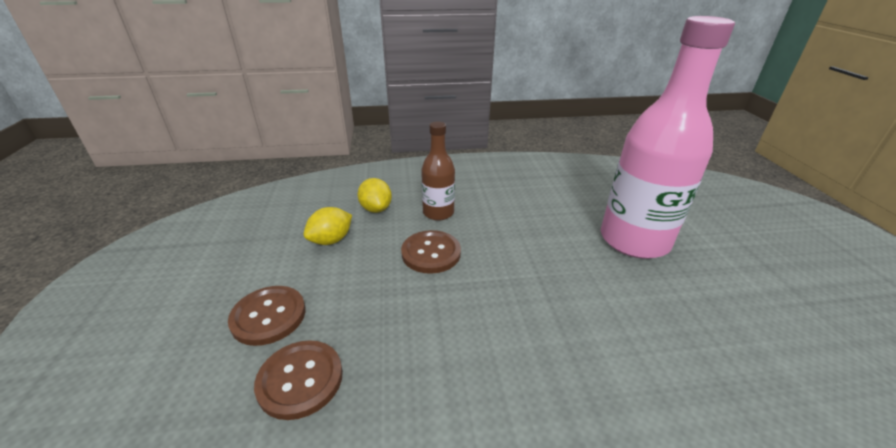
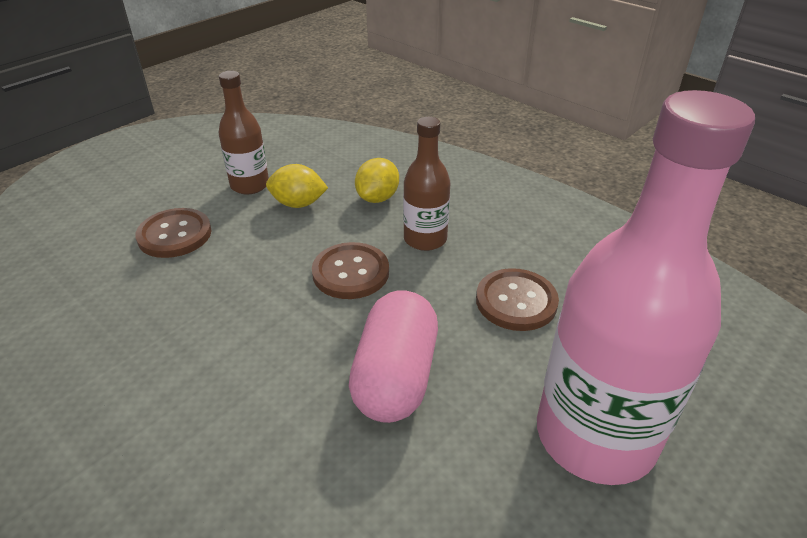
camera: 50 degrees right, 5 degrees up
(273, 251) = (250, 185): none -> brown bottle
(300, 380) = (125, 294): brown button -> brown button (516, 301)
(539, 281) = (395, 377): none -> pink capsule

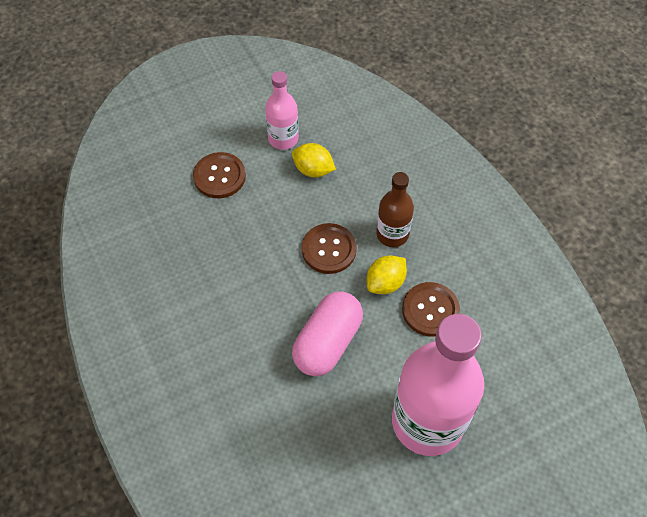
camera: 20 degrees right, 20 degrees up
(250, 185) = (283, 139): brown bottle -> pink bottle
(377, 198) = (374, 181): yellow lemon -> yellow lemon (385, 283)

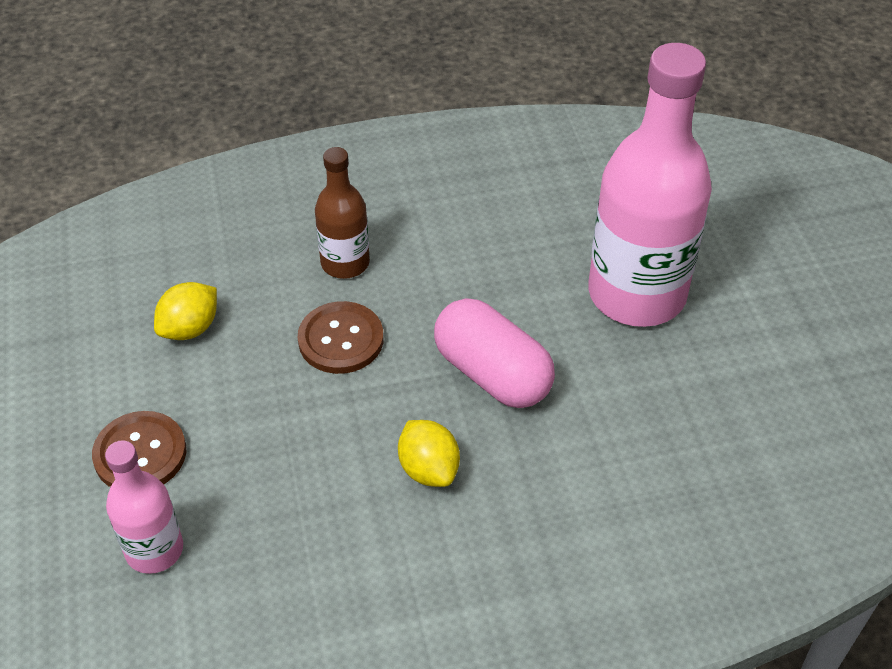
camera: 75 degrees left, 10 degrees down
(283, 139) = (110, 353): pink bottle -> pink bottle (154, 550)
(385, 283) = (420, 289): yellow lemon -> yellow lemon (429, 469)
(430, 310) = (479, 252): brown button -> none

